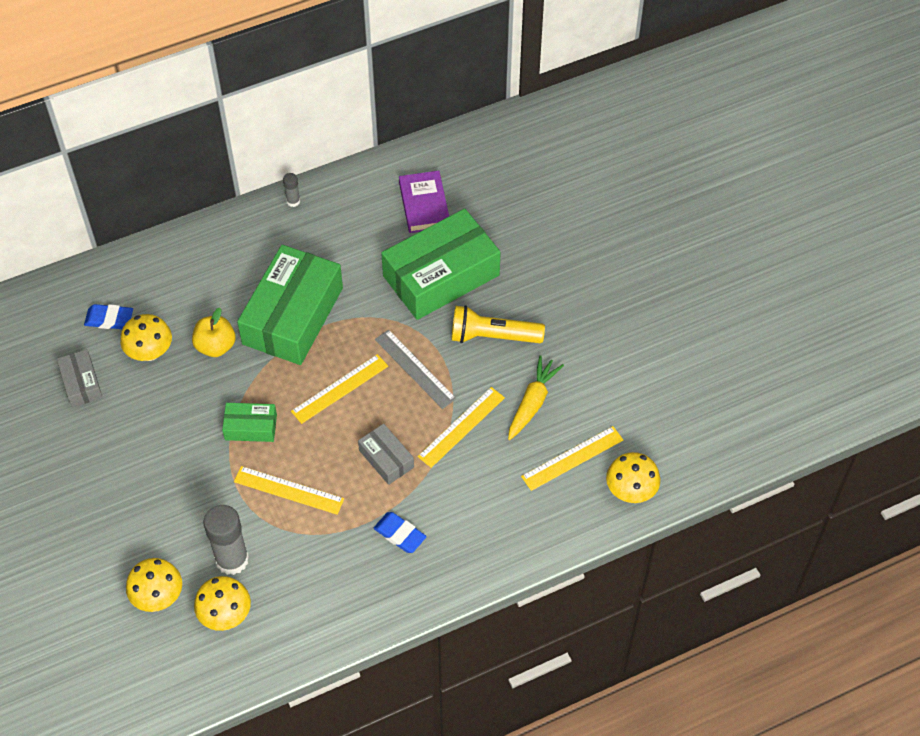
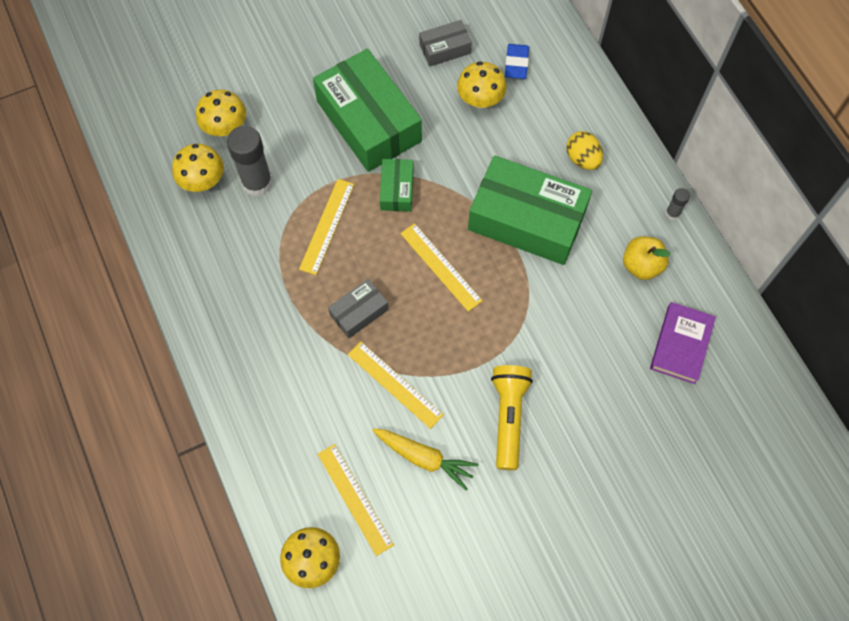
camera: 90 degrees right, 10 degrees up
(215, 346) = (488, 154): yellow apple -> yellow apple (641, 265)
(228, 268) = (582, 159): none -> yellow egg
(400, 534) = (274, 326): blue eraser -> none
(414, 369) = (465, 337): grey ruler -> none
(424, 205) = (681, 344): purple book -> purple book turned 60 degrees counterclockwise
(441, 275) = (586, 363): green box -> green box (369, 121)

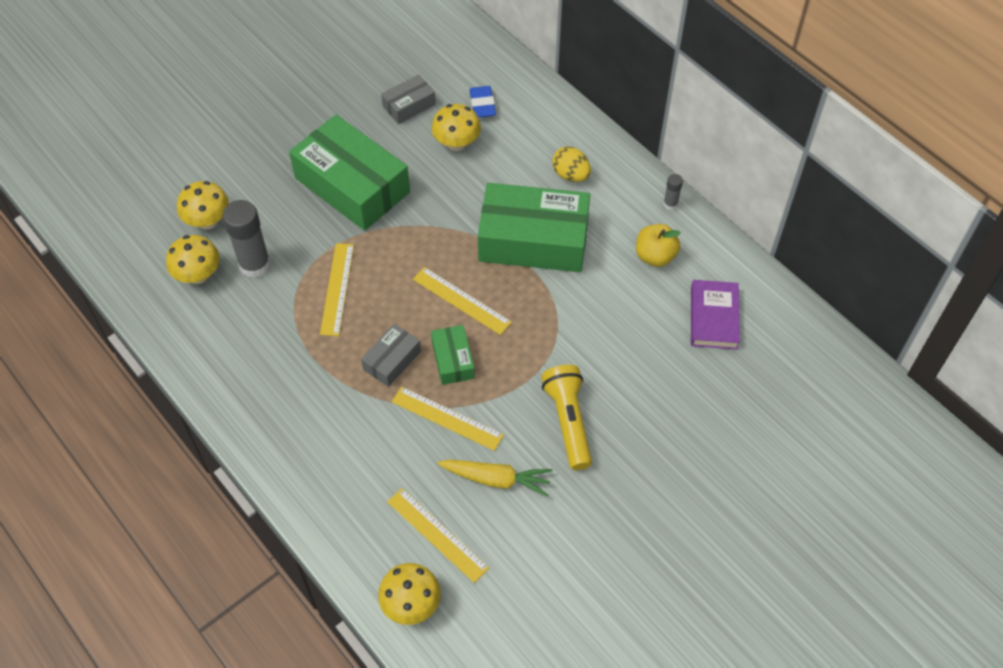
camera: 15 degrees left, 10 degrees down
(397, 190) = (398, 241): green box -> green box (453, 360)

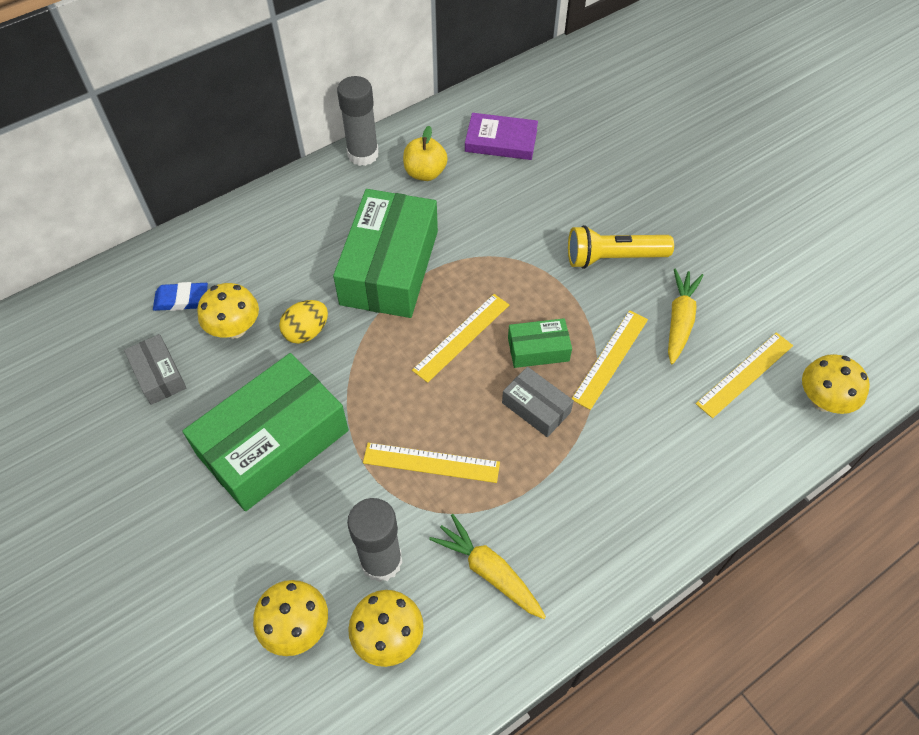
camera: 85 degrees left, 0 degrees up
(245, 333) = (488, 571): none -> yellow carrot
(571, 175) = (307, 228): yellow egg -> yellow egg (306, 332)
(670, 204) = (363, 154): grey glue stick -> grey glue stick, size x2.11

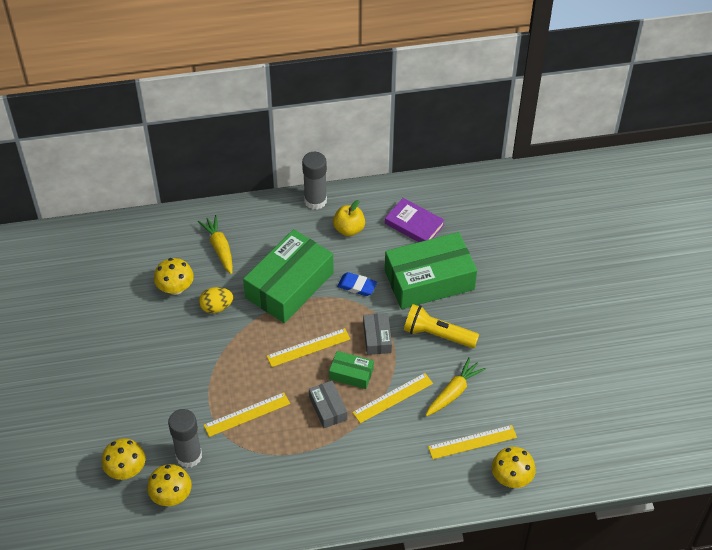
camera: 25 degrees right, 5 degrees down
(159, 375) = (118, 300): grey box -> grey box (377, 338)
(181, 299) = (153, 257): blue eraser -> blue eraser (357, 286)
(273, 443) = (163, 366): green box -> green box (429, 280)
(431, 463) = (247, 414): yellow ruler -> yellow ruler turned 60 degrees counterclockwise
(488, 571) = (245, 486): yellow carrot -> yellow carrot (219, 248)

